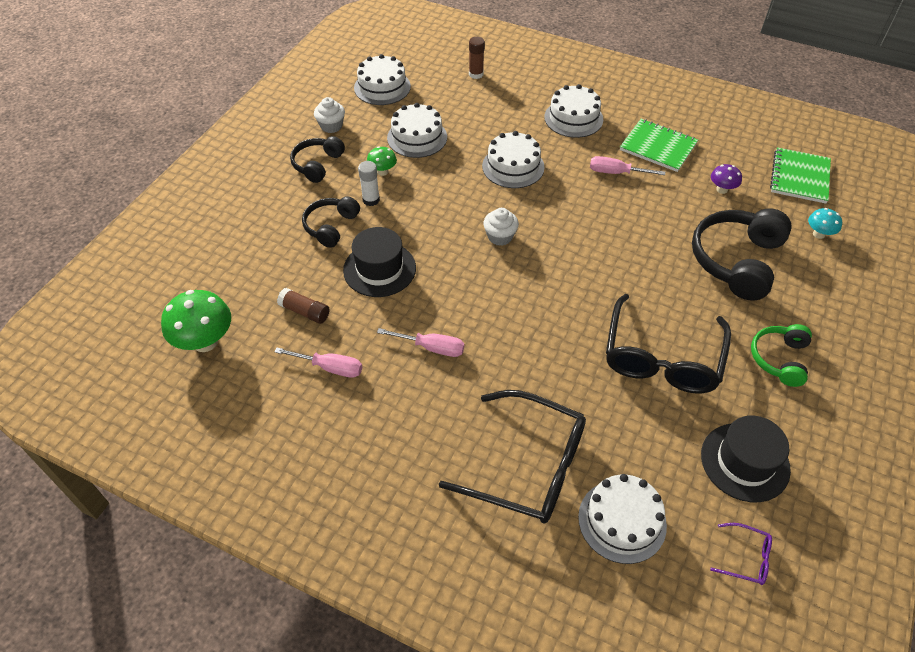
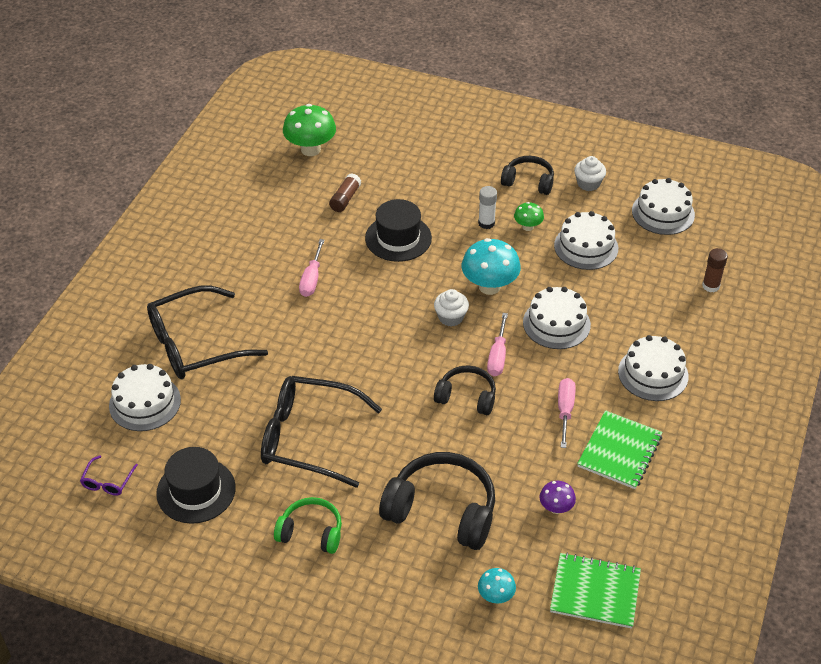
camera: 85 degrees right, 5 degrees down
(329, 367) = (288, 221): pink screwdriver -> pink screwdriver (497, 356)
(331, 226) = (446, 201): black headphones -> black headphones (466, 397)
(461, 205) = (489, 286): none -> turquoise mushroom
(527, 466) = (196, 344): black glasses -> black glasses turned 45 degrees clockwise

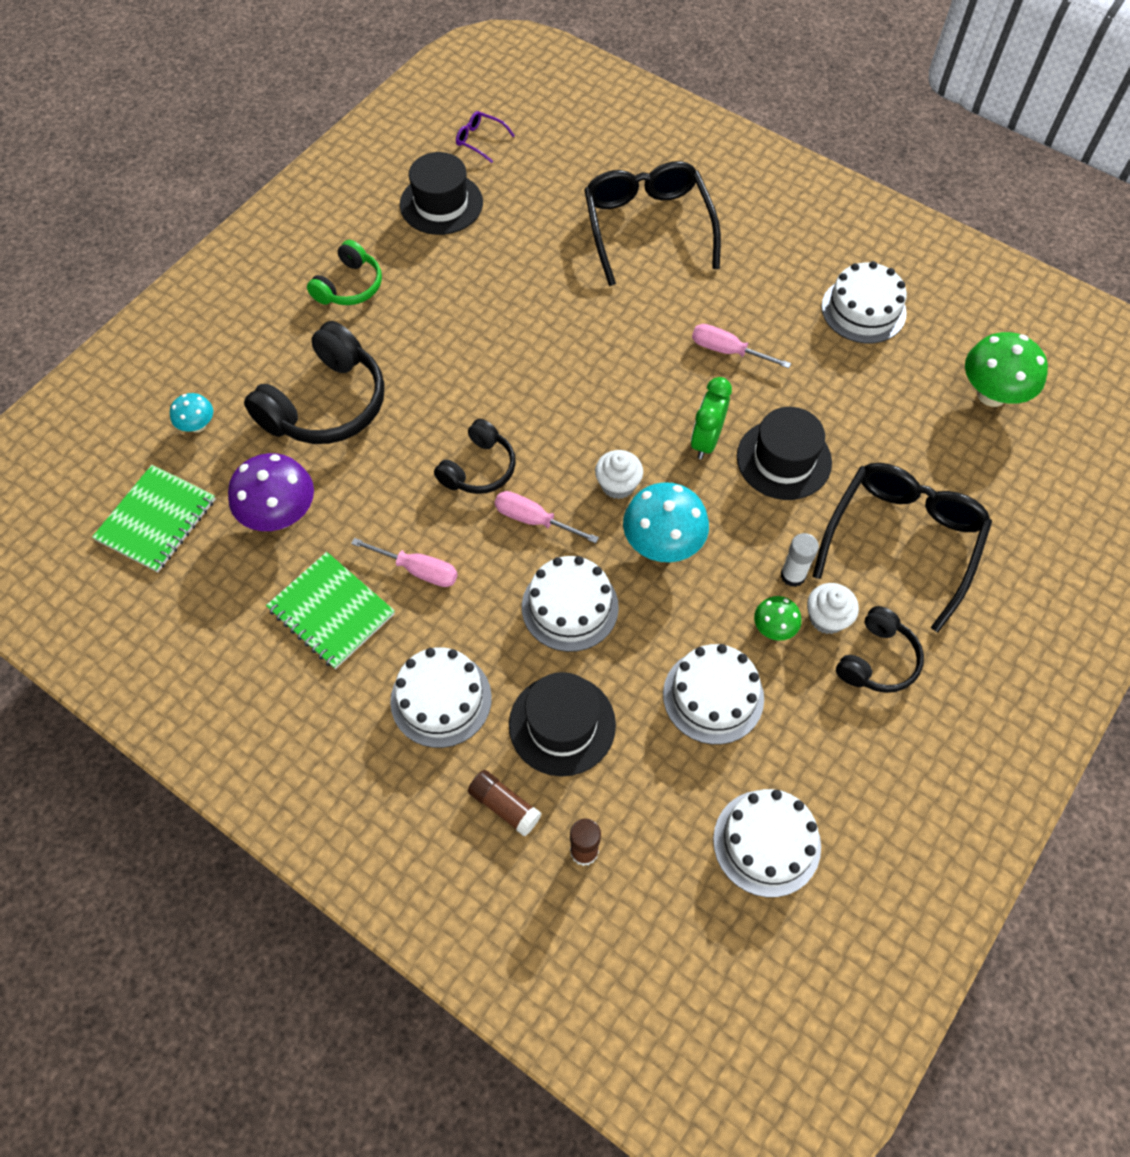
camera: 105 degrees right, 15 degrees up
(145, 403) = (574, 177): white cake -> white cake (863, 310)
(309, 438) = (474, 305): black glasses -> black glasses (902, 542)
(345, 199) = (877, 415): brown glue stick -> brown glue stick (504, 806)
(396, 278) = (706, 440): none -> green clock
(556, 508) = (280, 515): purple mushroom -> purple mushroom, size x1.87
(588, 183) = (859, 749): white cupcake -> white cupcake (827, 618)
(639, 311) = (562, 724): none -> black hat

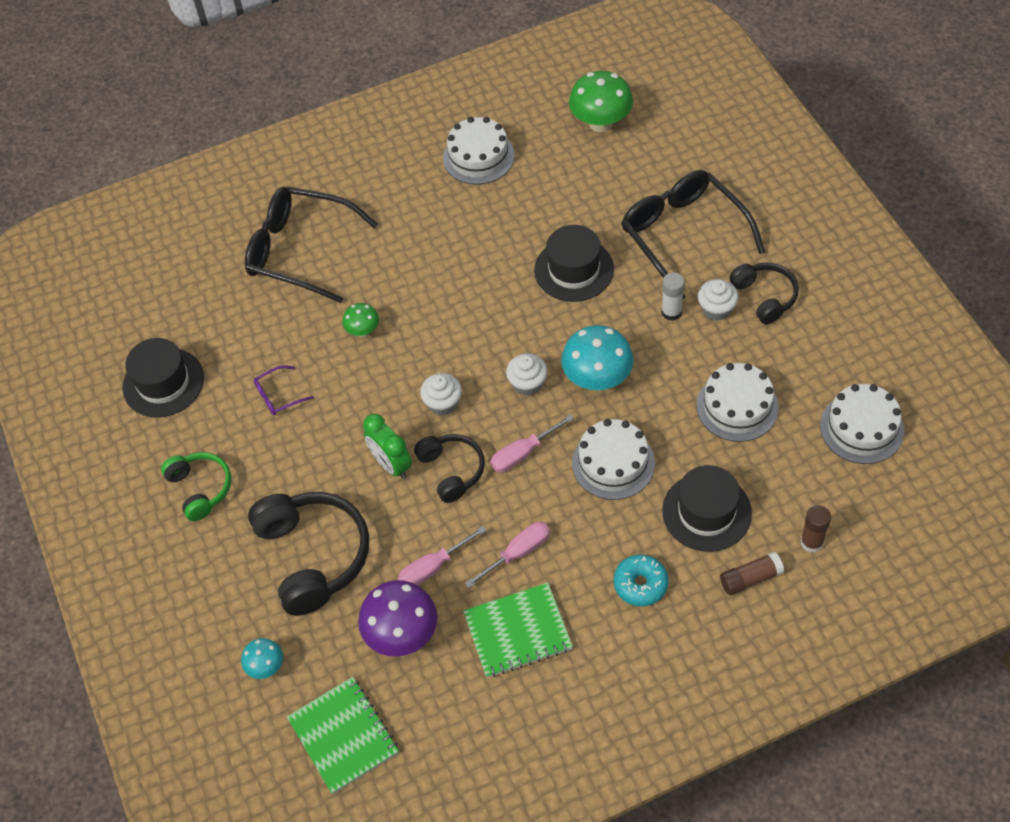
camera: 55 degrees left, 5 degrees down
(441, 699) = (640, 584): white cake -> turquoise donut
(480, 140) = (116, 324): purple glasses -> purple glasses (279, 395)
(550, 424) = (443, 403): none -> white cupcake
(706, 440) = (526, 309): green clock -> green clock (391, 464)
(728, 351) = (456, 256): pink screwdriver -> pink screwdriver (433, 567)
(773, 628) = (706, 344): green mushroom -> green mushroom (363, 331)

